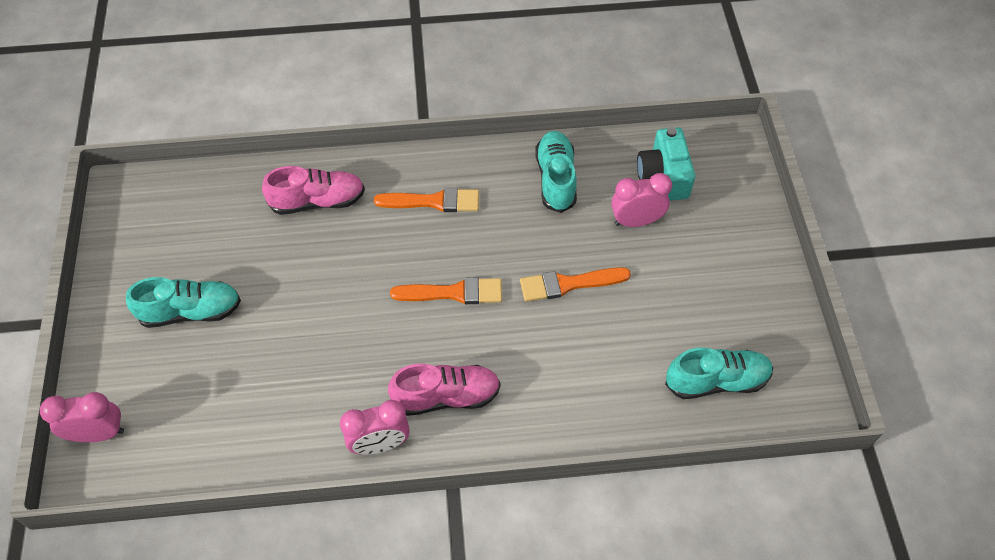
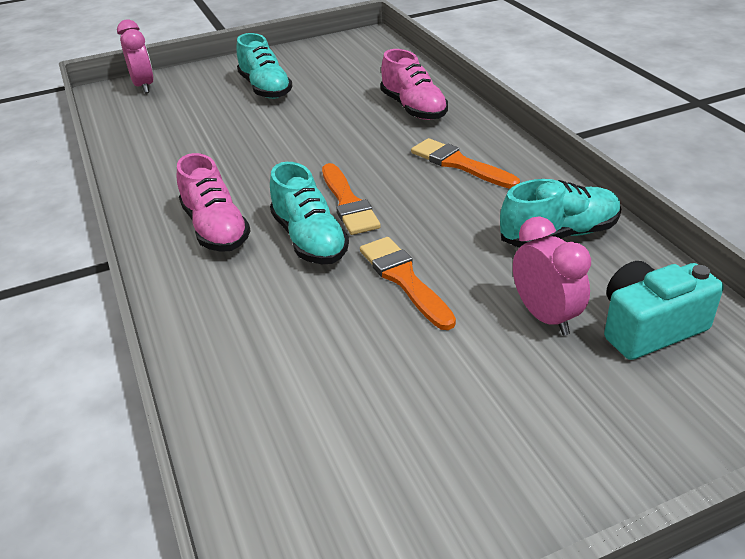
camera: 75 degrees right, 20 degrees down
(380, 444) = (152, 204): pink clock -> none
(433, 201) = (459, 164): orange brush -> orange brush turned 150 degrees clockwise
(716, 381) = (306, 460): turquoise shoe -> turquoise shoe (309, 240)

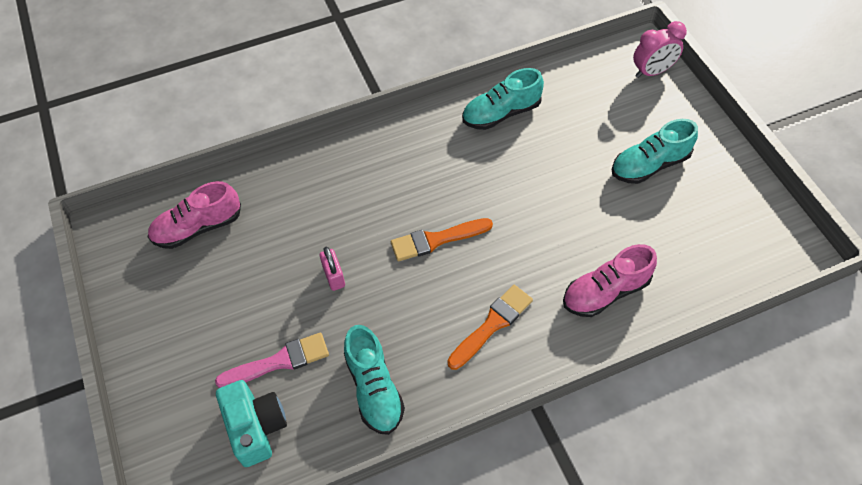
camera: 90 degrees right, 20 degrees up
(216, 229) = (410, 159): pink shoe -> pink shoe (198, 227)
(309, 240) = (389, 217): turquoise shoe -> turquoise shoe (501, 113)
(404, 279) = (334, 276): orange brush -> pink padlock
(545, 317) = (279, 361): pink clock -> pink brush

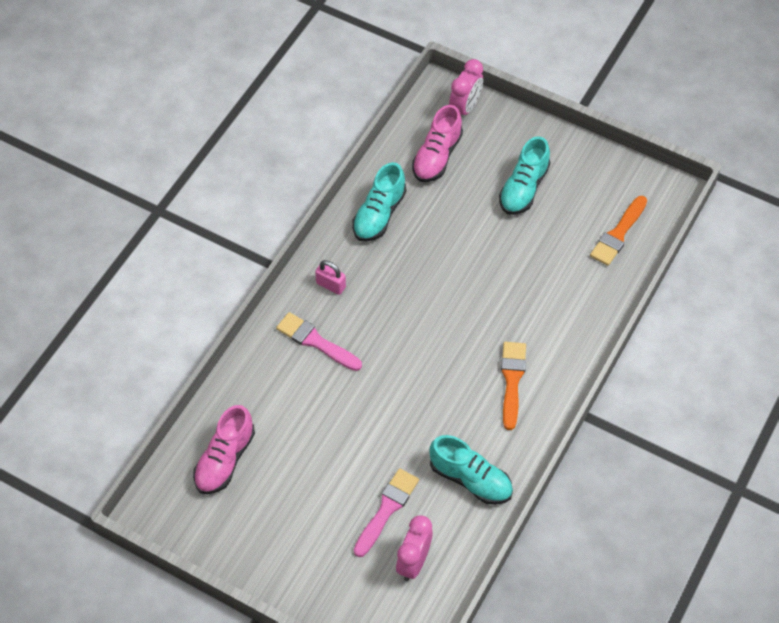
camera: 40 degrees left, 0 degrees up
(256, 427) = (413, 562): turquoise camera -> pink clock
(334, 276) = (368, 424): pink padlock -> pink padlock (331, 285)
(356, 181) = (315, 341): none -> pink brush
(436, 240) = (419, 346): orange brush -> orange brush (618, 234)
(605, 292) = (568, 305): pink shoe -> pink shoe (437, 156)

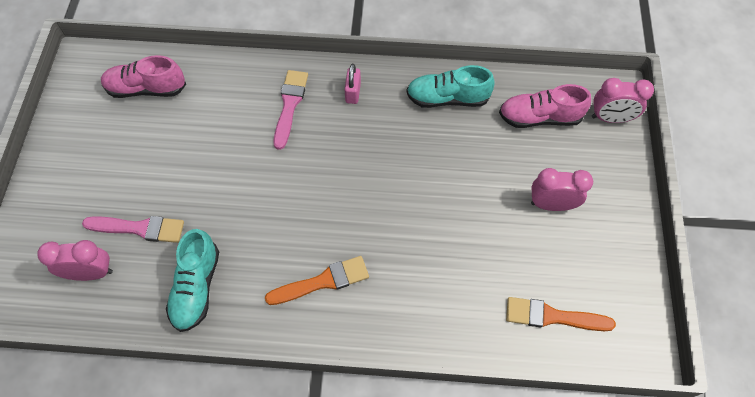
camera: 65 degrees right, 5 degrees up
(523, 188) = (551, 204): turquoise shoe -> pink clock

